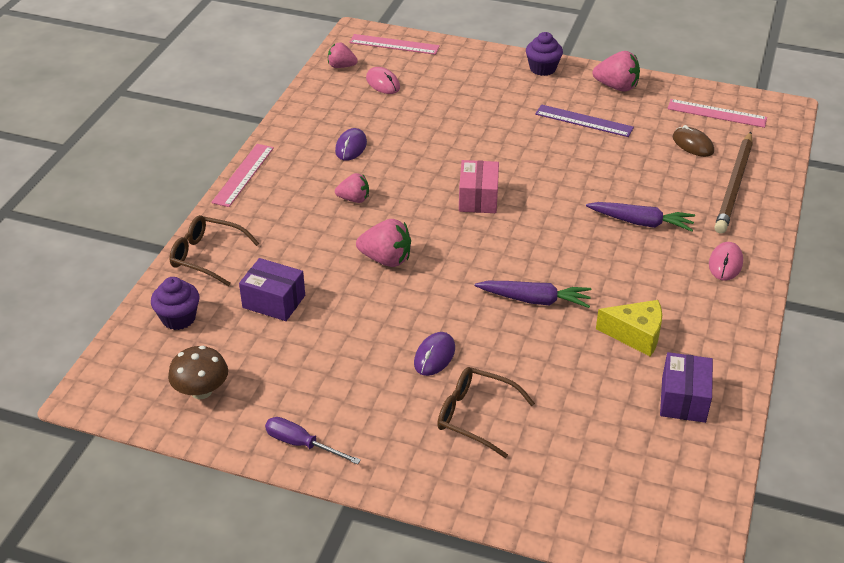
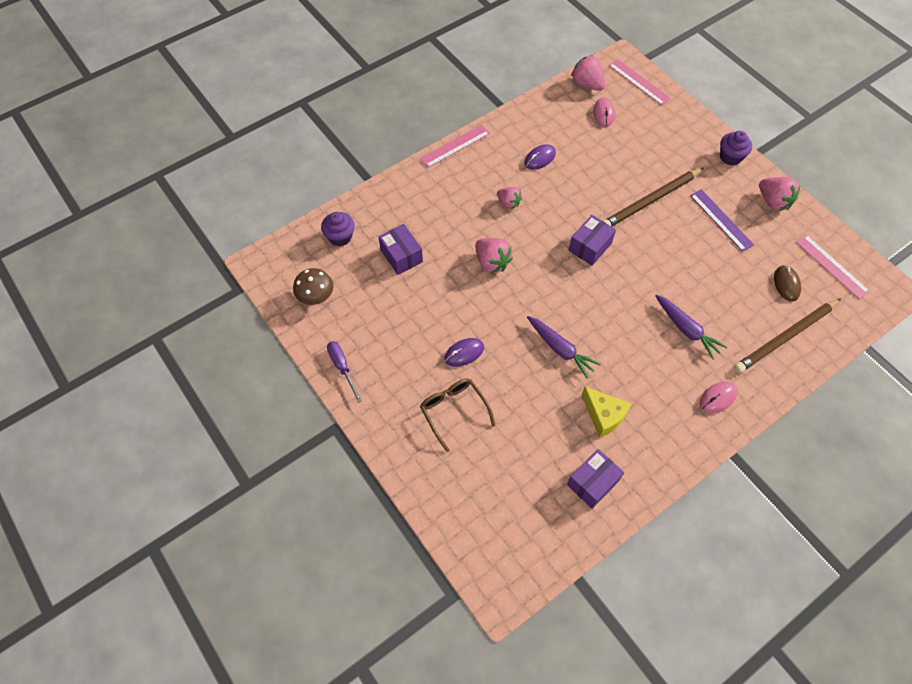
camera: 35 degrees right, 20 degrees up
(207, 256) = (388, 199): brown glasses -> none
(341, 66) = (587, 84): pink strawberry -> pink strawberry, size x1.52
(478, 198) = (590, 247): pink box -> purple box
(501, 134) = (651, 201): none -> brown pencil

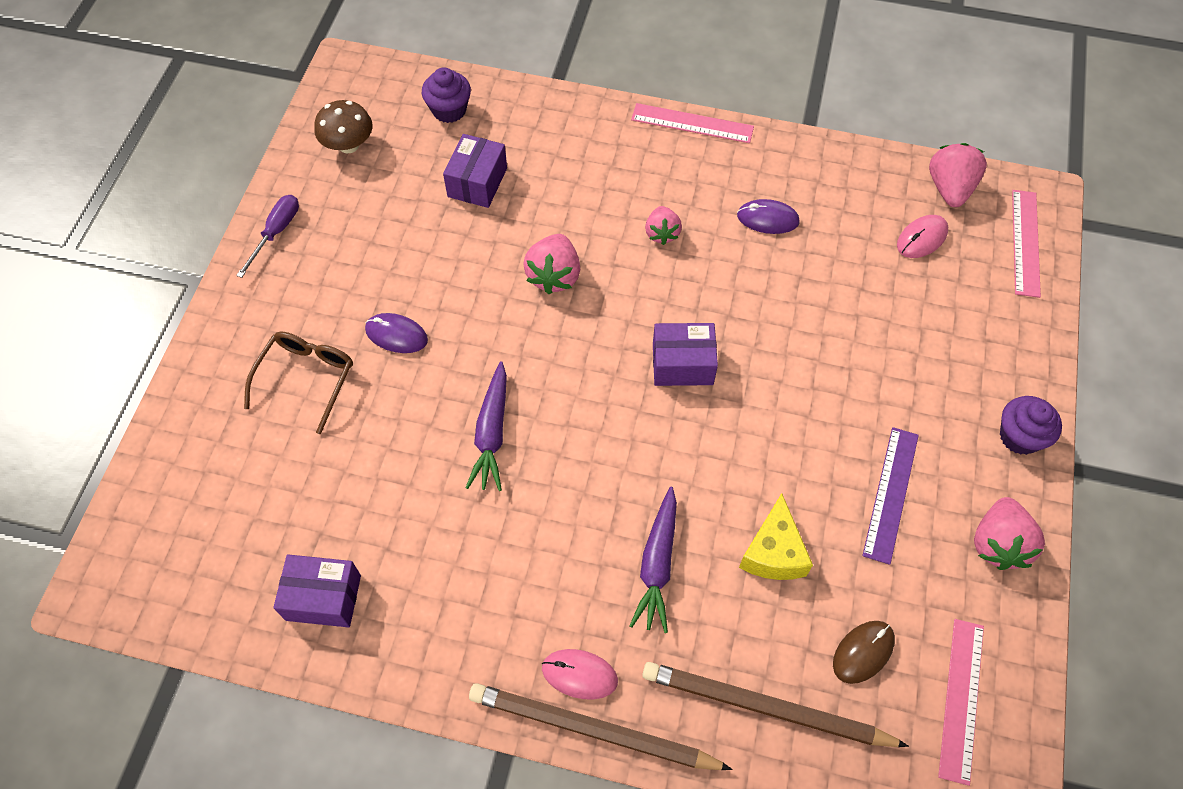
camera: 50 degrees right, 0 degrees up
(604, 416) = (433, 547): yellow cheese -> yellow cheese (773, 552)
(651, 201) = (832, 386): brown pencil -> brown pencil (592, 730)

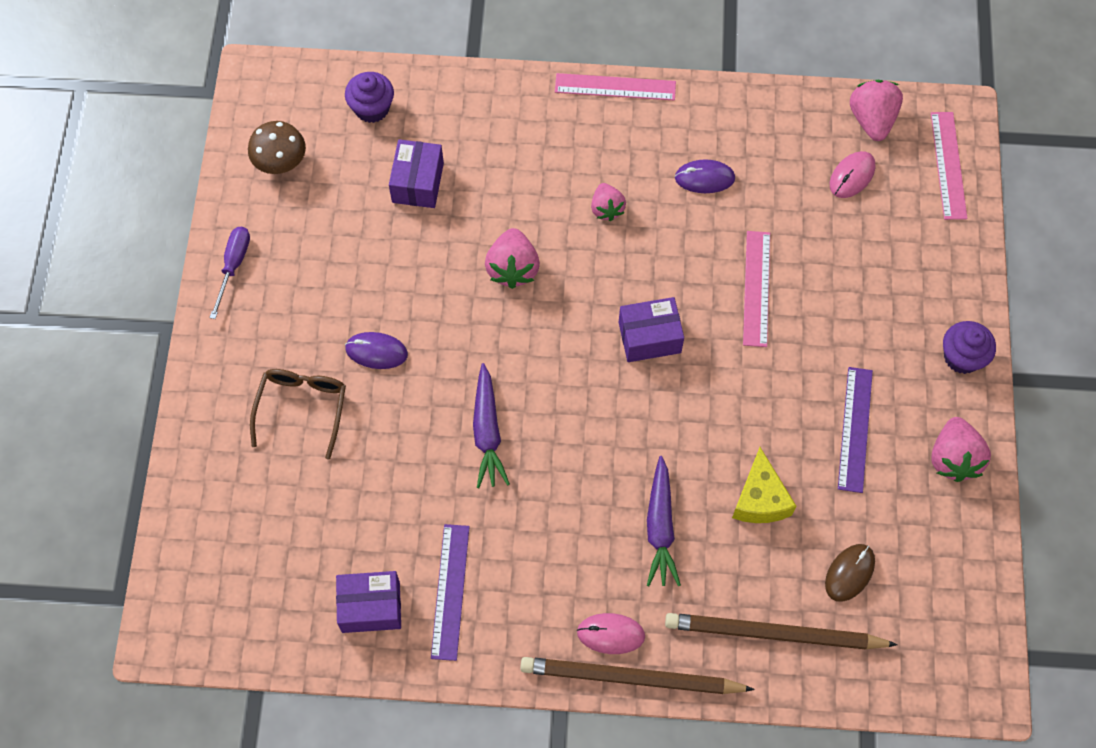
camera: 10 degrees left, 5 degrees up
(413, 595) = (450, 591): none -> purple ruler
(961, 699) = (937, 598): pink ruler -> pink ruler (756, 288)

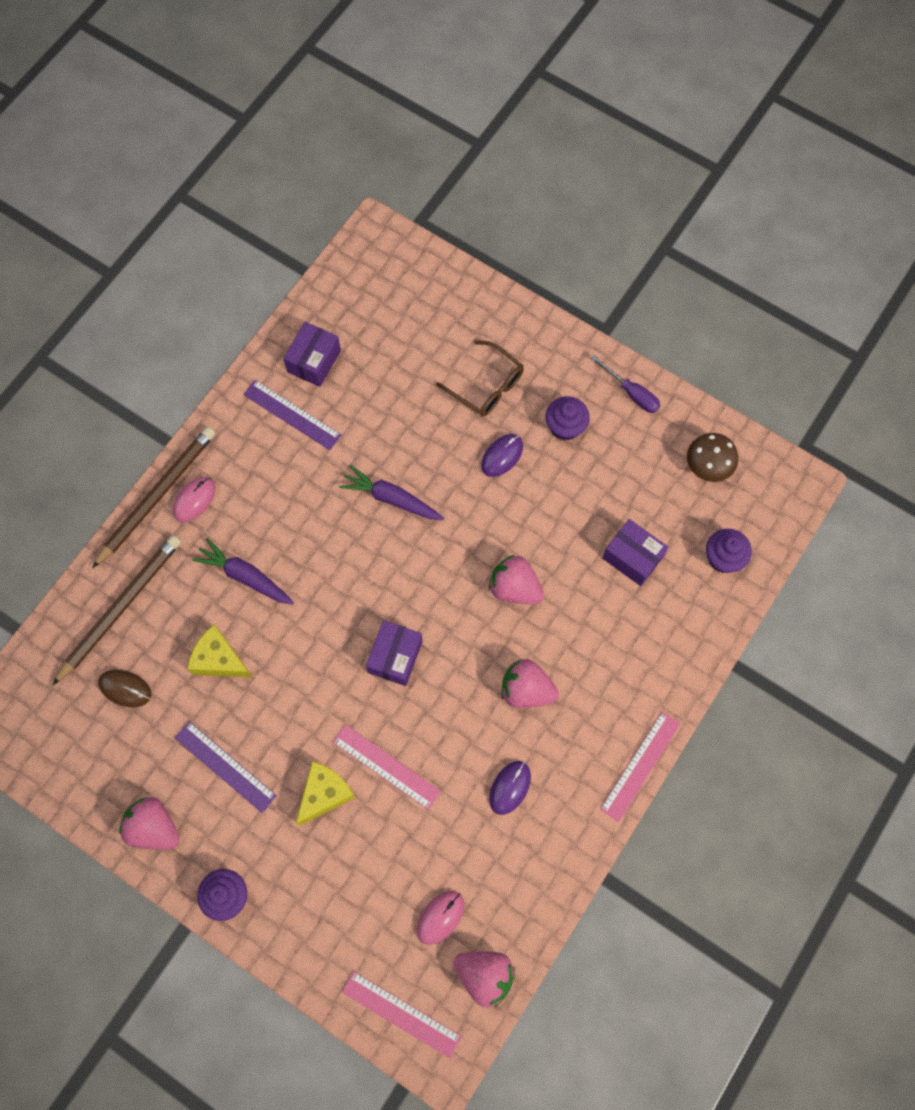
camera: 120 degrees right, 5 degrees up
(308, 309) = (565, 427): none -> purple cupcake
(606, 209) = (526, 690): pink strawberry -> pink strawberry, size x1.52
(817, 327) = (324, 793): none -> yellow cheese
(849, 573) = (125, 688): brown mouse -> brown mouse turned 45 degrees counterclockwise
(852, 176) = (440, 917): pink mouse -> pink mouse turned 60 degrees clockwise

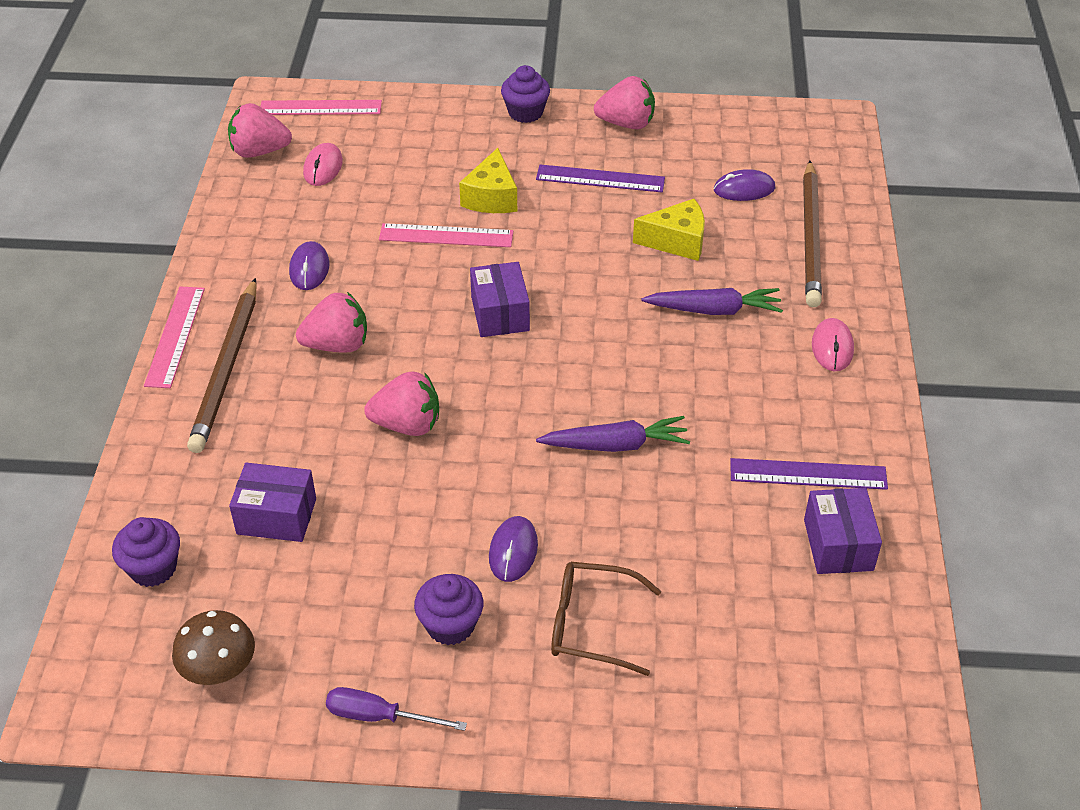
camera: 150 degrees right, 25 degrees down
(125, 688) = (744, 189): brown mouse -> purple mouse
(157, 496) = (874, 333): brown pencil -> brown pencil (227, 369)

